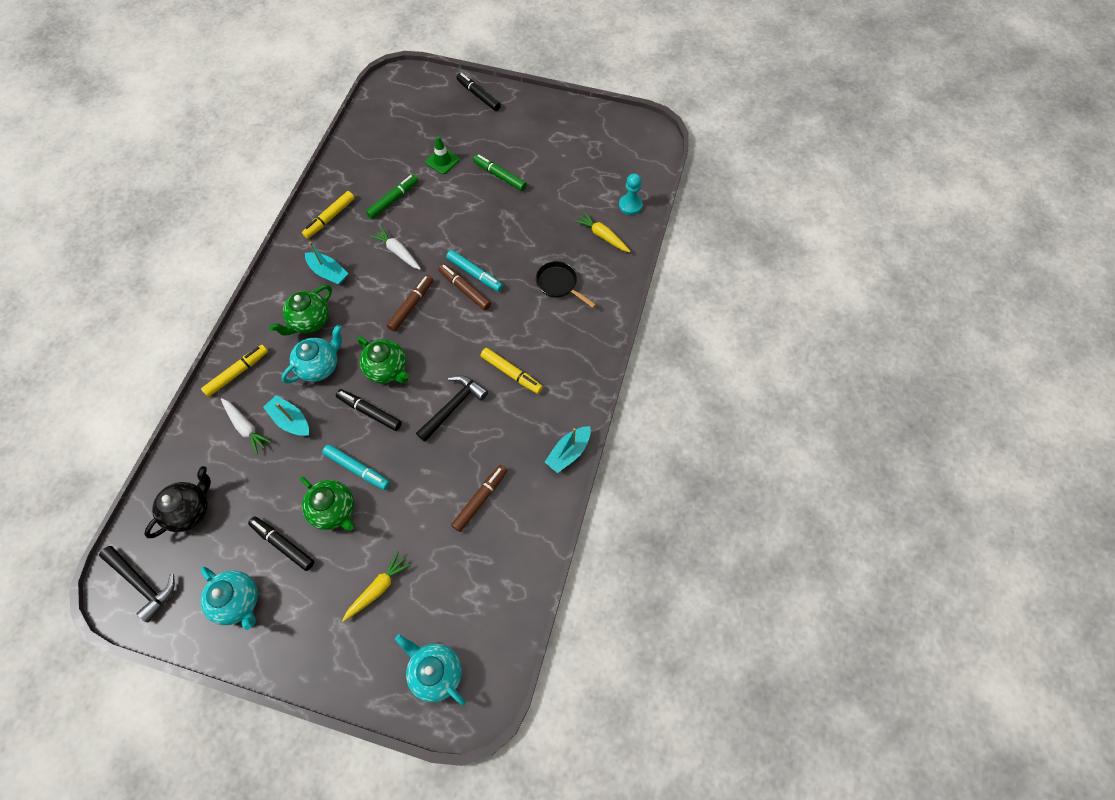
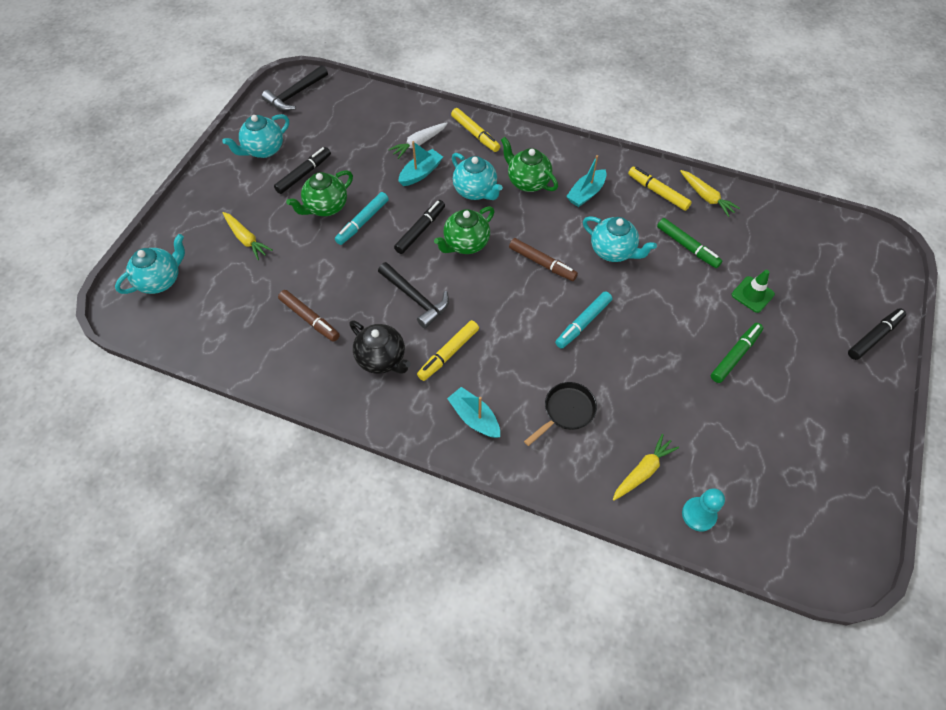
camera: 95 degrees right, 5 degrees down
(190, 510) = (349, 115): black teapot -> black teapot (382, 359)
(337, 184) = (706, 197): none -> yellow carrot
(398, 252) = (613, 251): white carrot -> turquoise teapot
(465, 289) = (561, 312): brown marker -> none
(568, 452) = (343, 403): turquoise boat -> turquoise boat (474, 417)

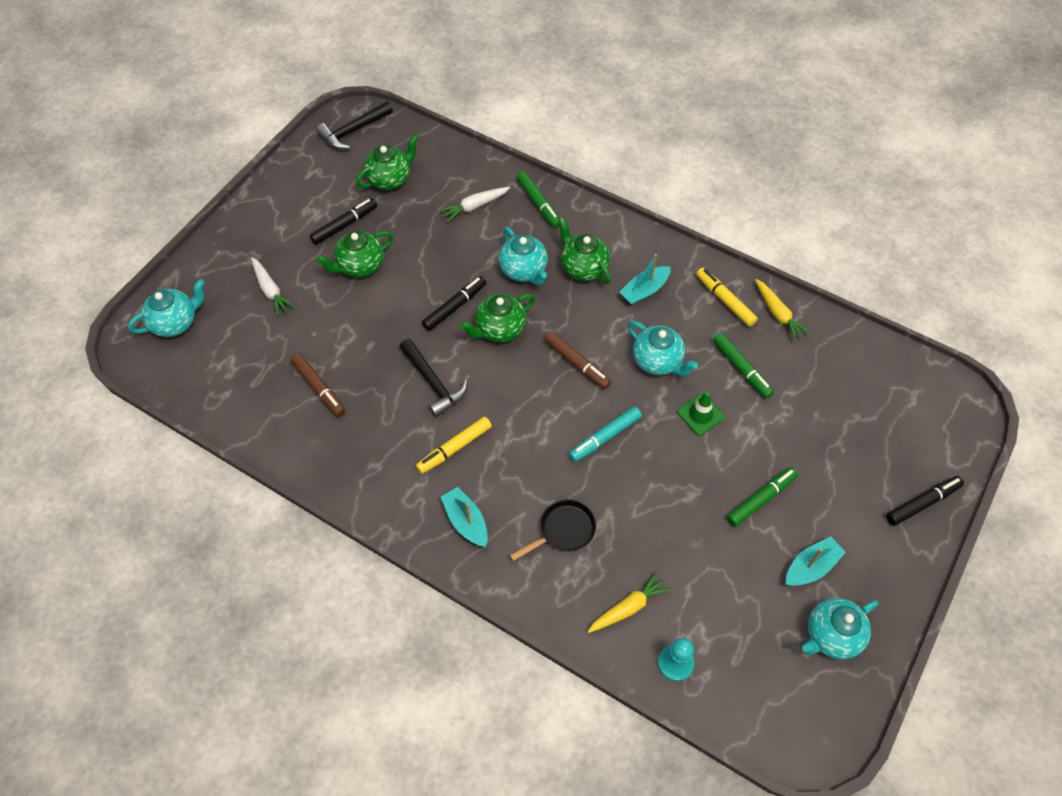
camera: 10 degrees right, 0 degrees up
(246, 239) = (270, 290): yellow carrot -> white carrot
(263, 150) = (307, 191): turquoise teapot -> turquoise teapot (831, 636)
(337, 130) = (390, 179): none -> green teapot
(362, 222) = (395, 289): turquoise marker -> none
(382, 359) = (384, 443): black teapot -> none
(421, 173) = (469, 241): turquoise boat -> turquoise boat (811, 567)
(475, 134) = (538, 204): yellow marker -> green marker
(752, 294) = (799, 434): green traffic cone -> green traffic cone (700, 414)

